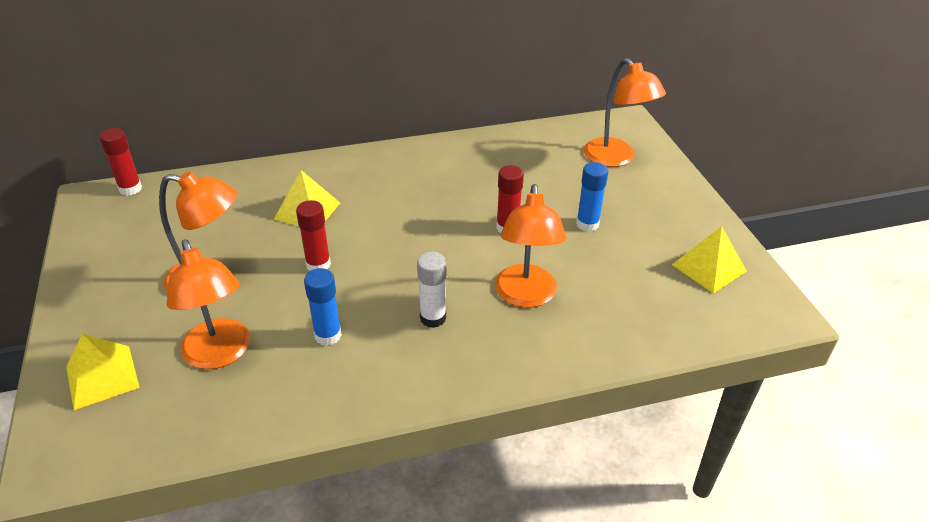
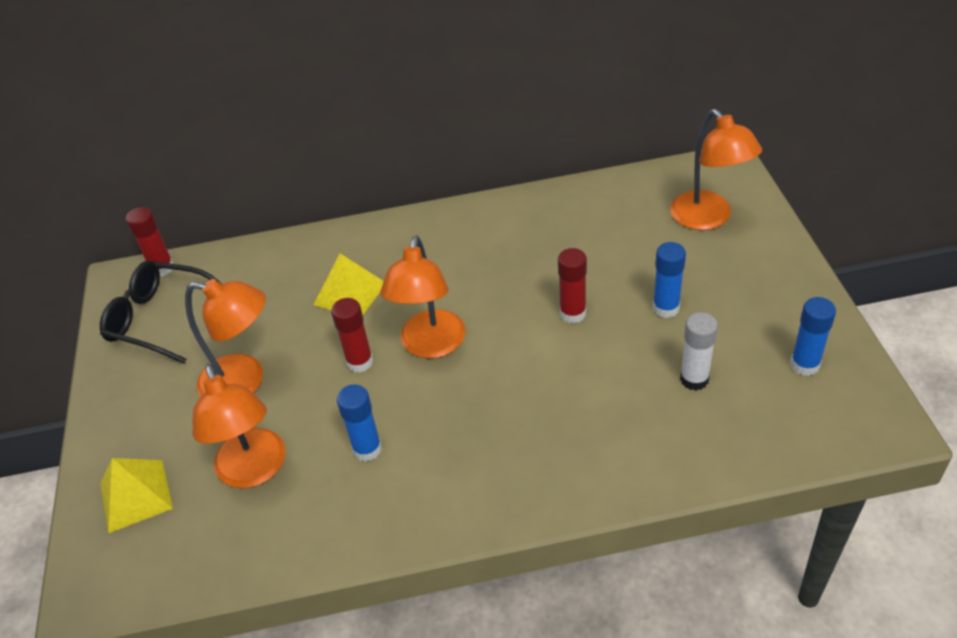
camera: 10 degrees right, 5 degrees up
(128, 229) = (160, 319): none -> black glasses
(433, 318) = (481, 429): white glue stick -> white glue stick (694, 379)
(525, 296) = (587, 402): orange lamp -> orange lamp (430, 345)
(709, 267) = (804, 365): yellow pyramid -> blue glue stick

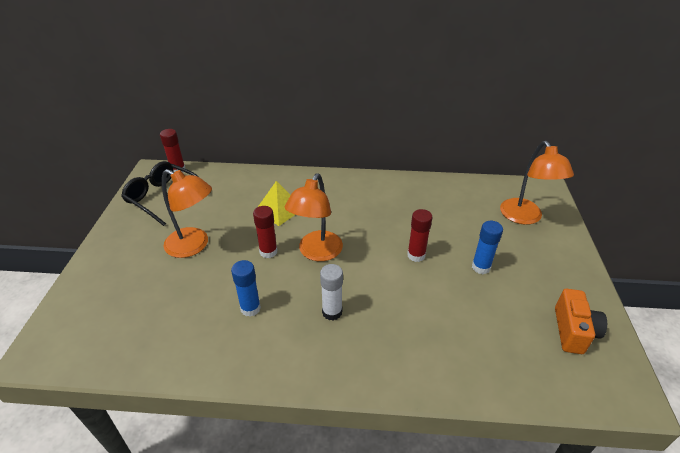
camera: 10 degrees right, 5 degrees down
(136, 495) = (96, 298): yellow pyramid -> none
(254, 471) = (174, 303): orange lamp -> none
(694, 379) = (488, 320): white glue stick -> white glue stick (332, 312)
(804, 365) = (573, 331): blue glue stick -> orange camera

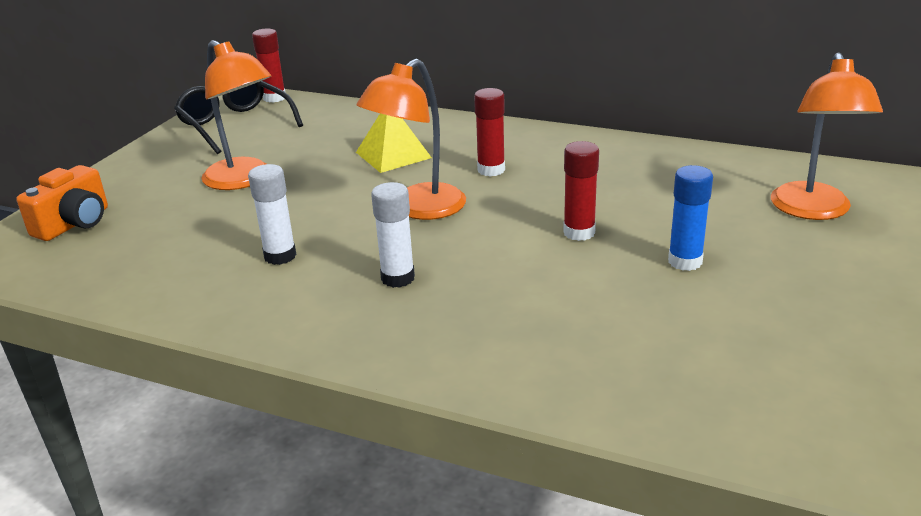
camera: 20 degrees right, 10 degrees down
(250, 308) = (280, 256): blue glue stick -> white glue stick
(268, 251) = (346, 199): red glue stick -> red glue stick (491, 170)
(573, 331) = (807, 366): orange camera -> orange camera (74, 223)

